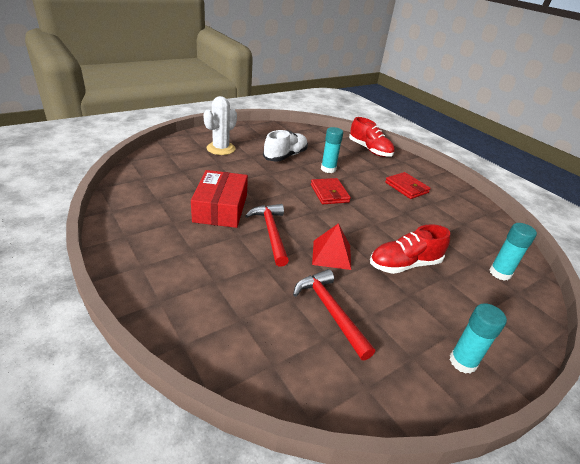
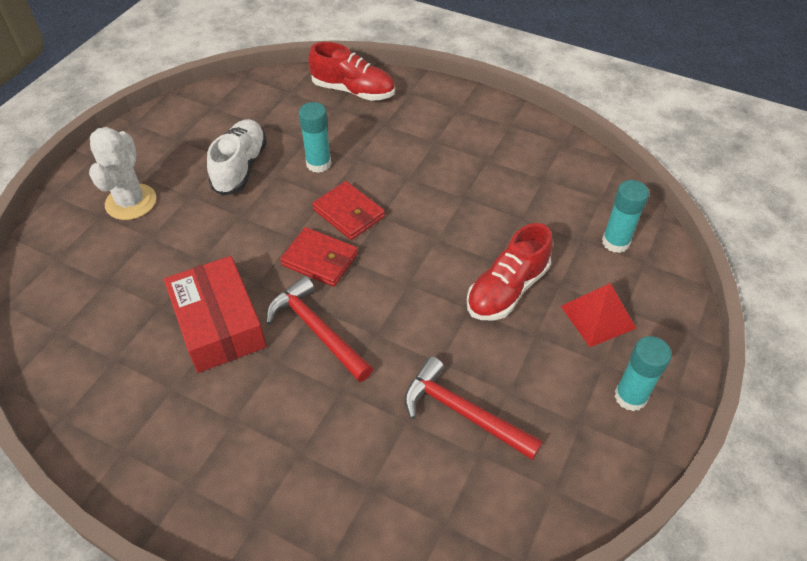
camera: 25 degrees left, 15 degrees up
(331, 254) = (414, 323): red pyramid -> red pyramid (597, 317)
(406, 188) = (442, 147): red wallet -> red wallet (320, 260)

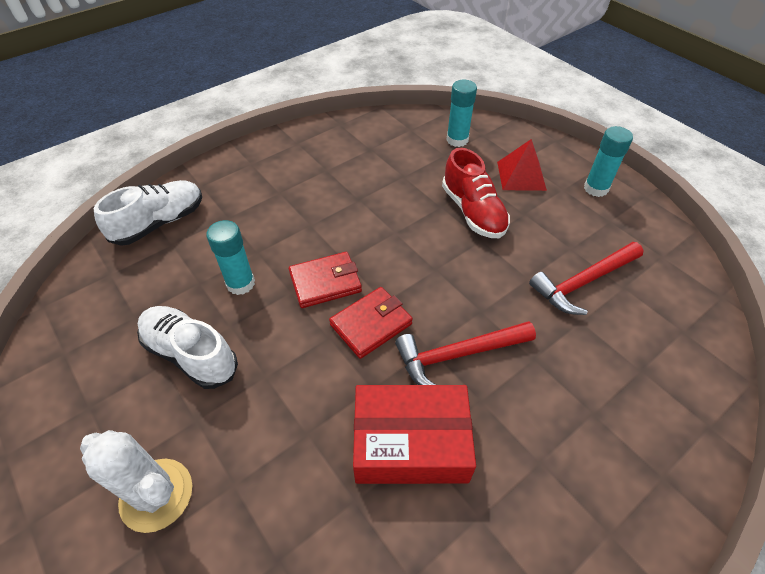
camera: 65 degrees left, 0 degrees up
(353, 91) = (160, 223): red shoe -> white shoe

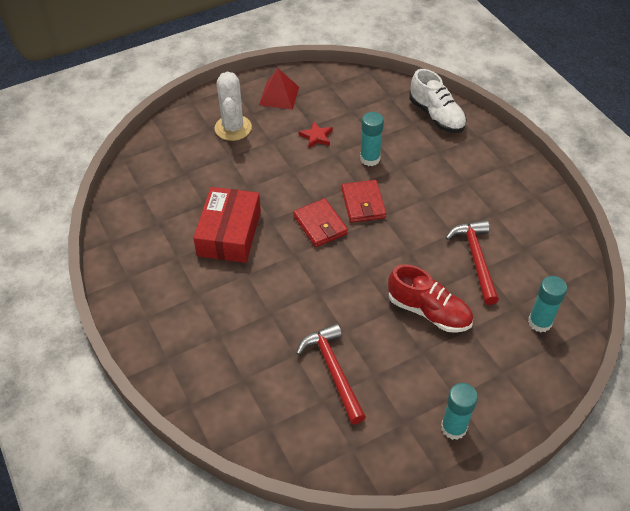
camera: 100 degrees right, 0 degrees up
(156, 495) = (233, 128): white cactus -> white cactus turned 45 degrees counterclockwise
(191, 354) = (316, 137): white shoe -> red star
(457, 355) = (284, 269): red hammer -> red hammer (476, 259)
(473, 212) = (429, 311): red shoe -> red shoe turned 135 degrees counterclockwise
(521, 176) = (478, 364): red pyramid -> red pyramid (279, 95)

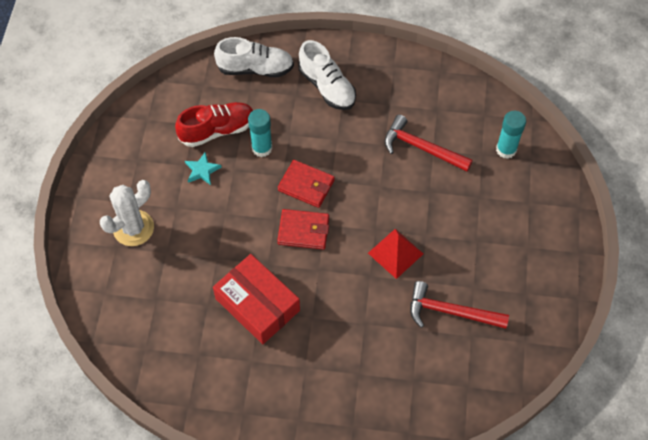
camera: 55 degrees left, 10 degrees up
(233, 128) = (133, 228): white cactus -> white cactus turned 75 degrees counterclockwise
(279, 95) = (125, 167): red pyramid -> red pyramid (395, 253)
(316, 137) = (202, 170): red star -> turquoise star
(429, 311) = (445, 212): red shoe -> red shoe (217, 130)
(453, 427) = (551, 265): turquoise glue stick -> none
(467, 165) = (327, 87): none -> white shoe

